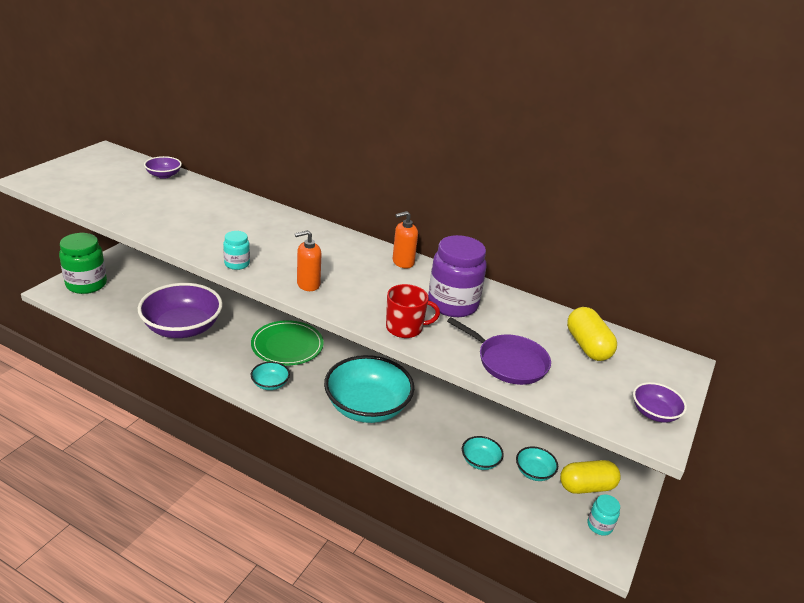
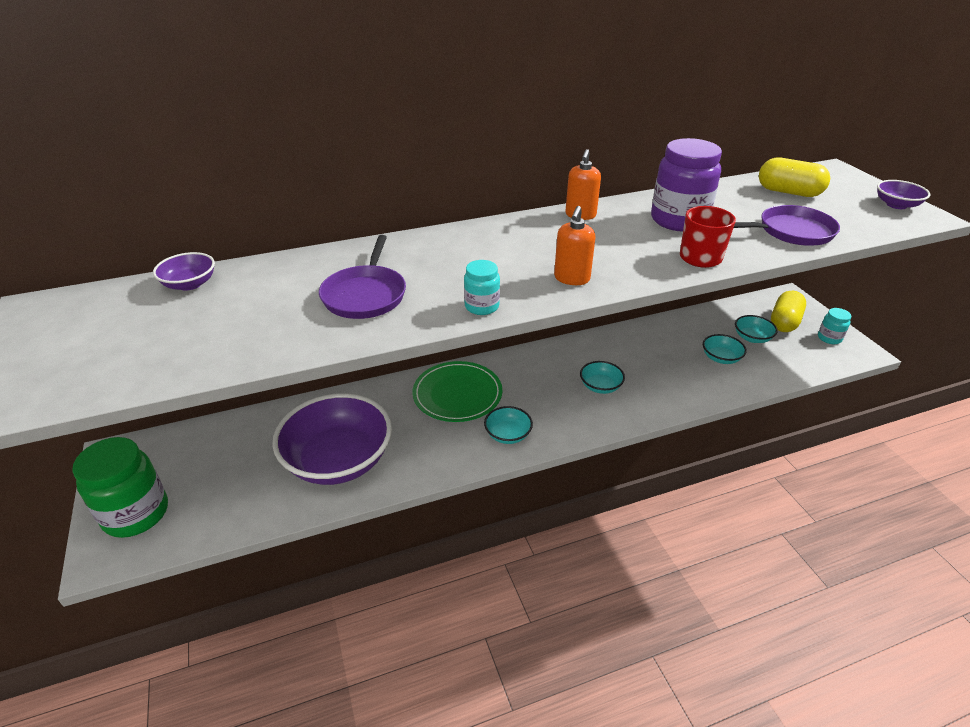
camera: 45 degrees left, 5 degrees up
(208, 225) = (365, 295): none -> purple pan
(367, 407) = (600, 386): turquoise bowl -> turquoise bowl, size x0.44

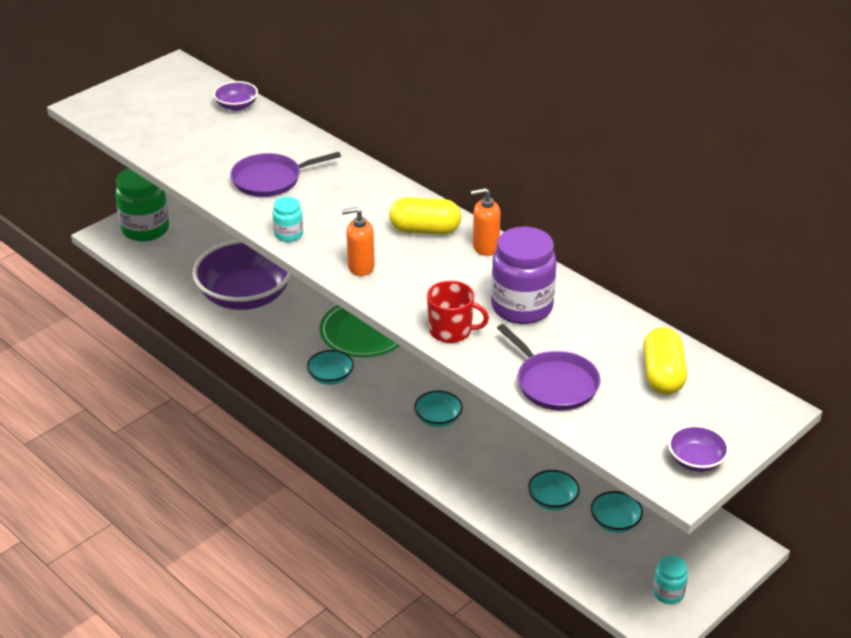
camera: 65 degrees right, 0 degrees up
(784, 322) = (674, 548): yellow capsule -> yellow capsule (425, 230)

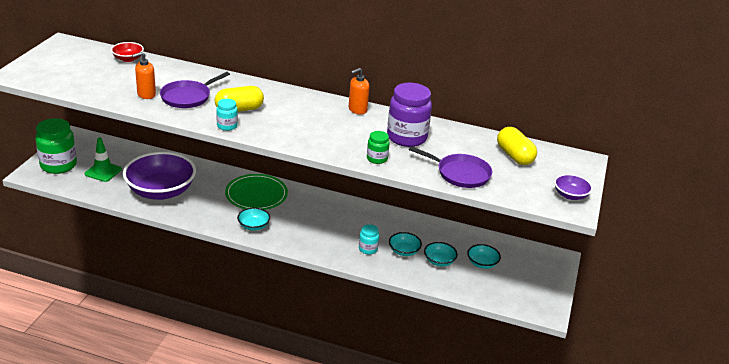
camera: 30 degrees left, 5 degrees down
(192, 251) = (103, 172): none -> green traffic cone
(236, 106) = (128, 59): purple bowl -> red bowl
(360, 267) = (290, 135): orange soap dispenser -> orange soap dispenser (146, 94)
(425, 230) = (313, 107): yellow capsule -> yellow capsule (239, 109)
(438, 419) = (339, 233): turquoise bowl -> turquoise bowl (404, 251)
(451, 331) = (377, 159): red mug -> green jar
(668, 593) = (538, 293): turquoise jar -> turquoise jar (368, 249)

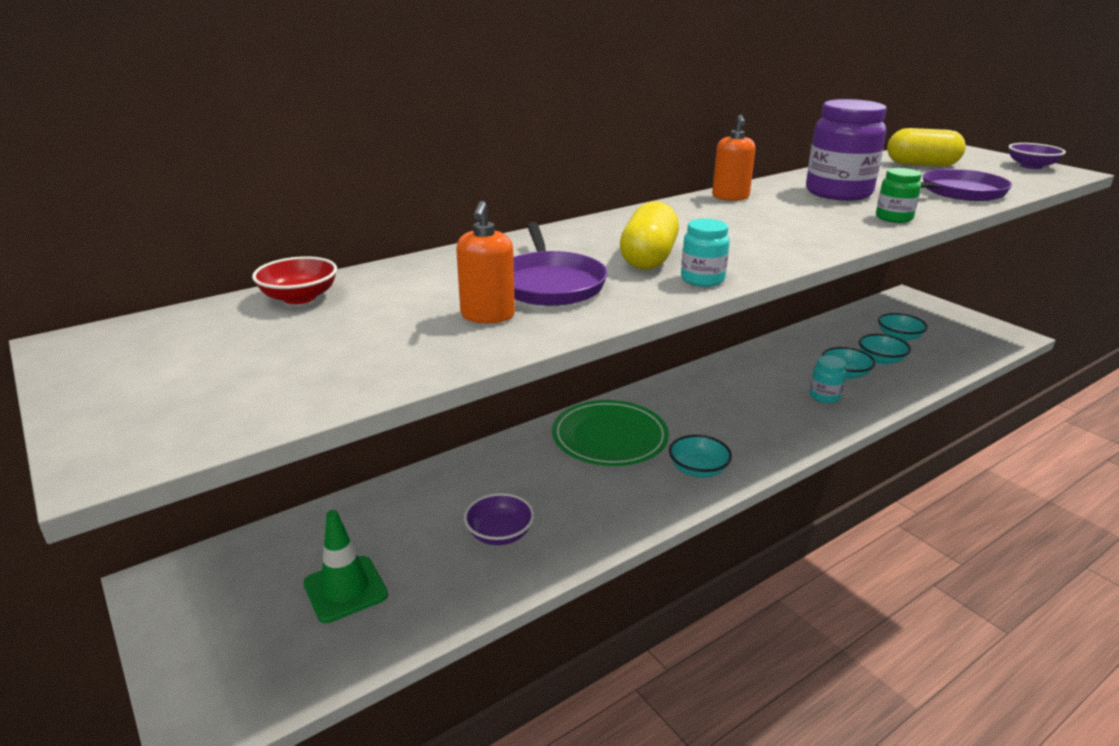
camera: 50 degrees left, 5 degrees down
(58, 165) = (234, 654): green jar -> none
(161, 191) = (499, 534): purple bowl -> purple bowl, size x0.44

